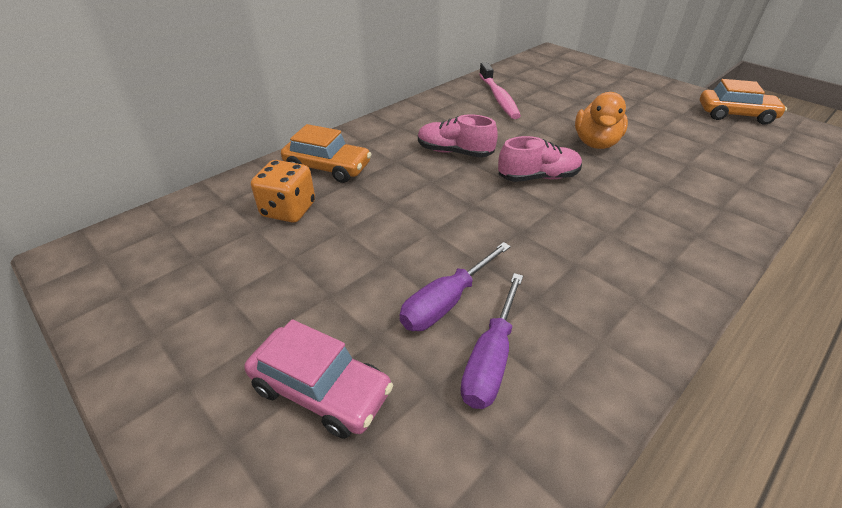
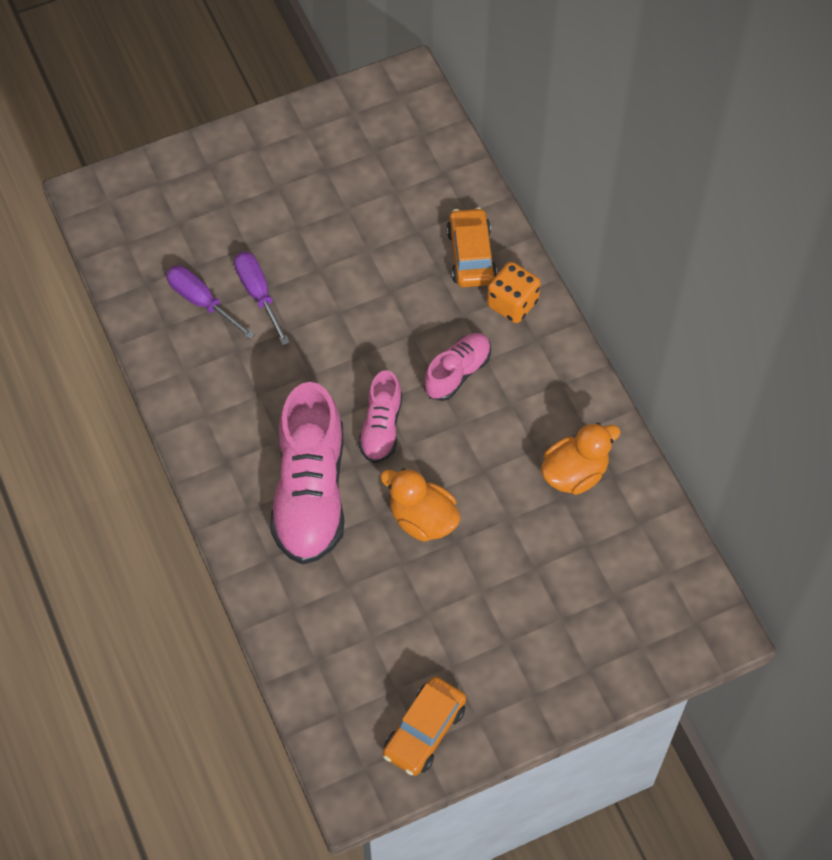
camera: 110 degrees right, 20 degrees up
(288, 210) = (412, 215): orange dice -> orange dice (512, 303)
(321, 390) = (222, 210): pink car -> none
(328, 168) = (471, 255): orange car -> orange car turned 135 degrees clockwise
(498, 97) = (574, 473): pink toothbrush -> orange duck
(637, 200) = (310, 492): none -> pink shoe

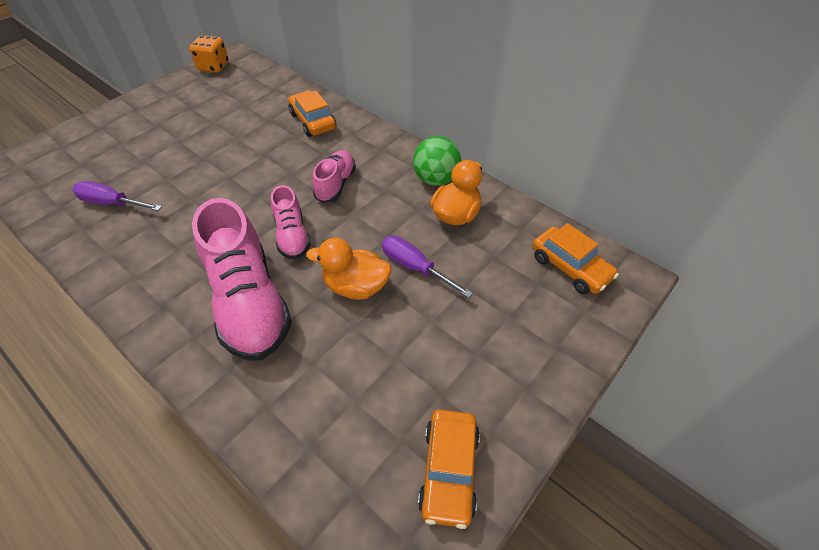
camera: 25 degrees left, 10 degrees down
(258, 293) = (159, 185): purple screwdriver -> purple screwdriver (414, 267)
(512, 303) = (354, 136): orange dice -> orange dice (213, 67)
(578, 413) = (436, 179): none -> green ball
(661, 592) = (570, 267): none -> orange car

